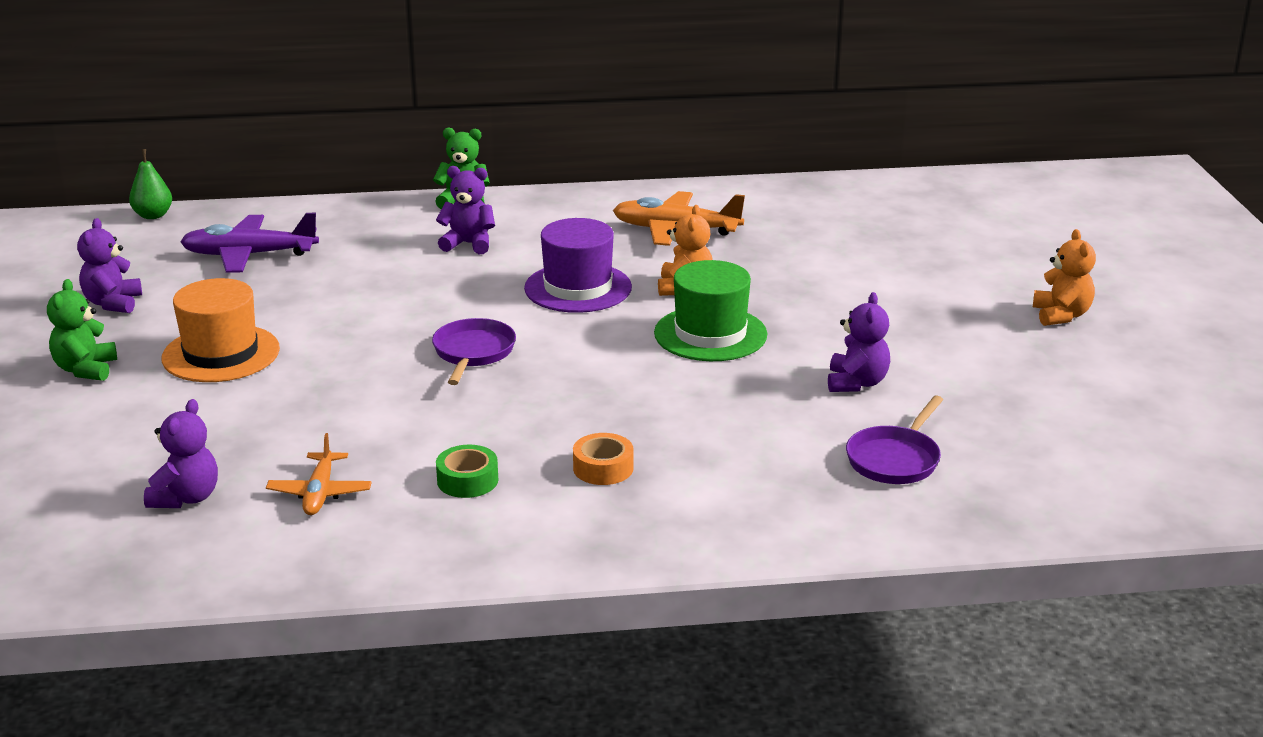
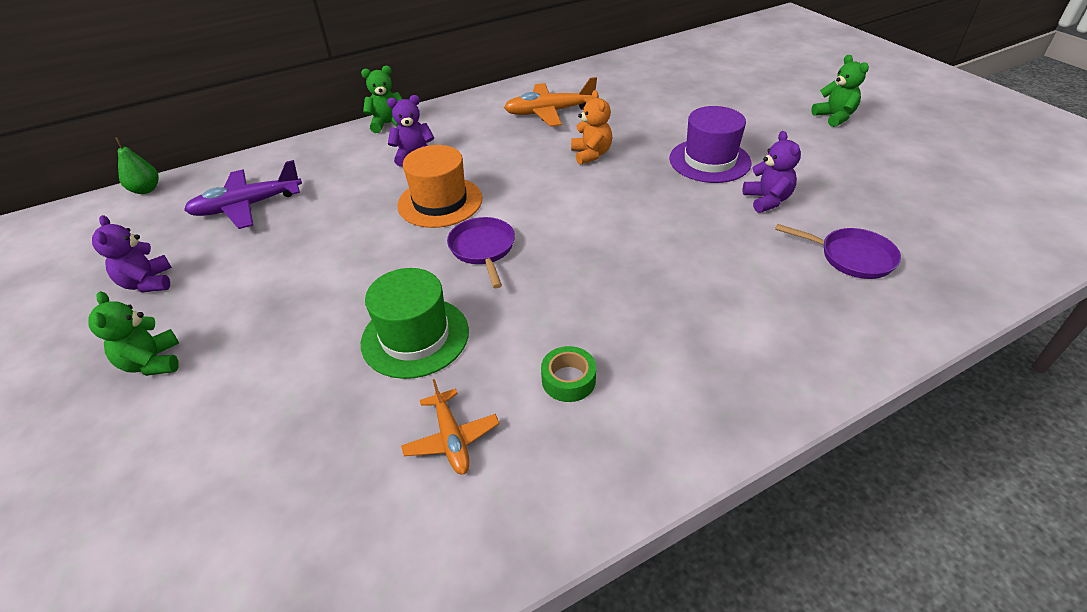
camera: 20 degrees left, 15 degrees up
(186, 498) = (327, 490): purple teddy bear -> none
(221, 354) = (273, 308): orange hat -> orange hat (440, 202)
(578, 288) = (519, 172): purple hat -> purple hat (709, 161)
(603, 468) = (663, 331): orange tape -> none
(710, 334) = (639, 186): green hat -> green hat (415, 337)
(895, 459) = (851, 257): purple pan -> purple pan turned 75 degrees counterclockwise
(1061, 315) = (834, 117): orange teddy bear -> green teddy bear

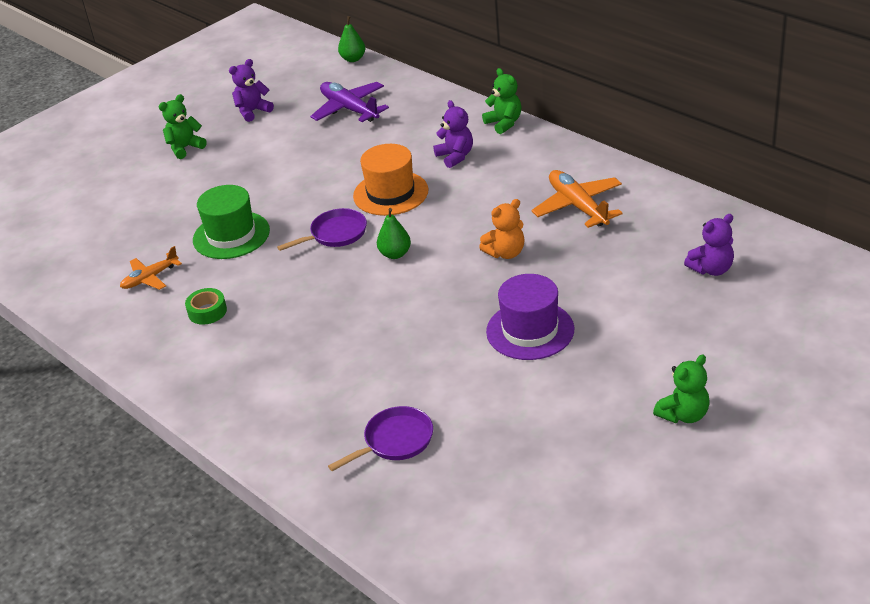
camera: 75 degrees right, 5 degrees down
(549, 214) = (395, 254): none -> green pear
(767, 200) = (470, 378): purple teddy bear -> purple teddy bear (711, 269)
(851, 257) = (395, 441): purple pan -> purple pan turned 135 degrees counterclockwise

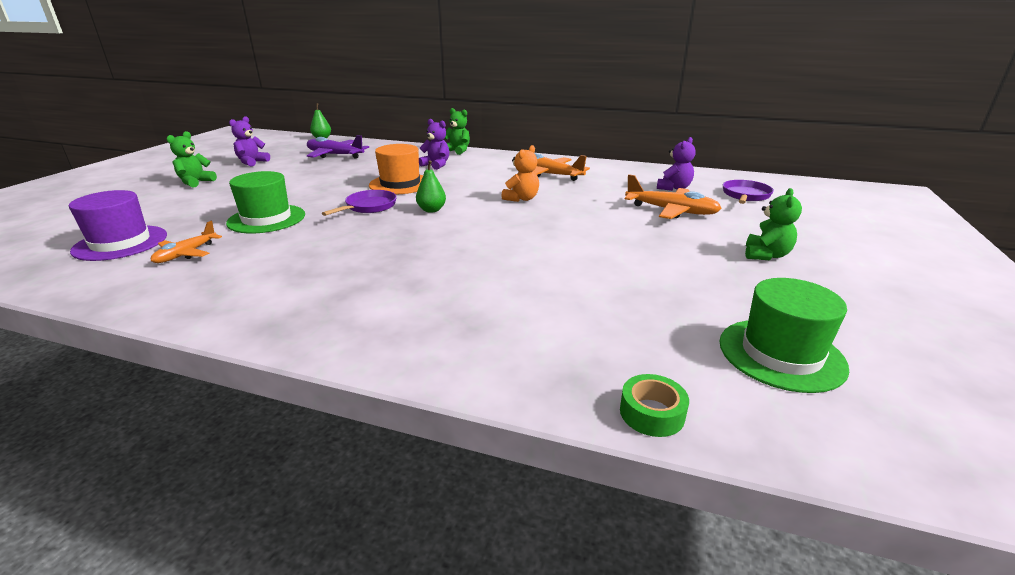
camera: 30 degrees left, 10 degrees down
(207, 311) = (265, 266): green tape -> green tape (652, 413)
(395, 441) = (547, 320): purple pan -> purple pan (745, 195)
(530, 330) = (588, 231): purple hat -> purple hat (120, 243)
(551, 530) = (781, 354): none -> green hat
(659, 315) = (671, 211): none -> orange plane

